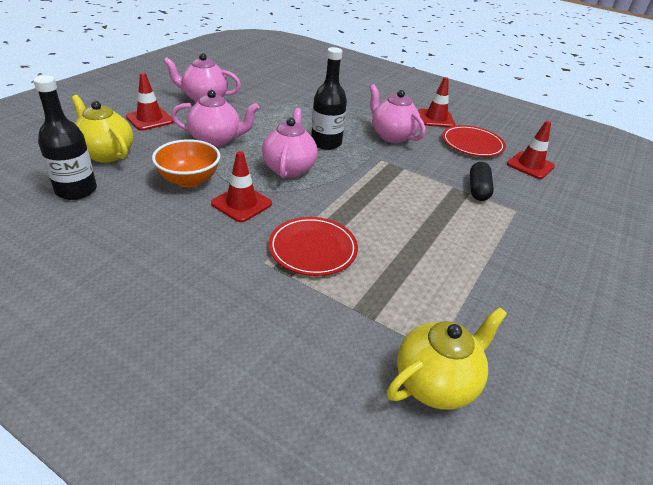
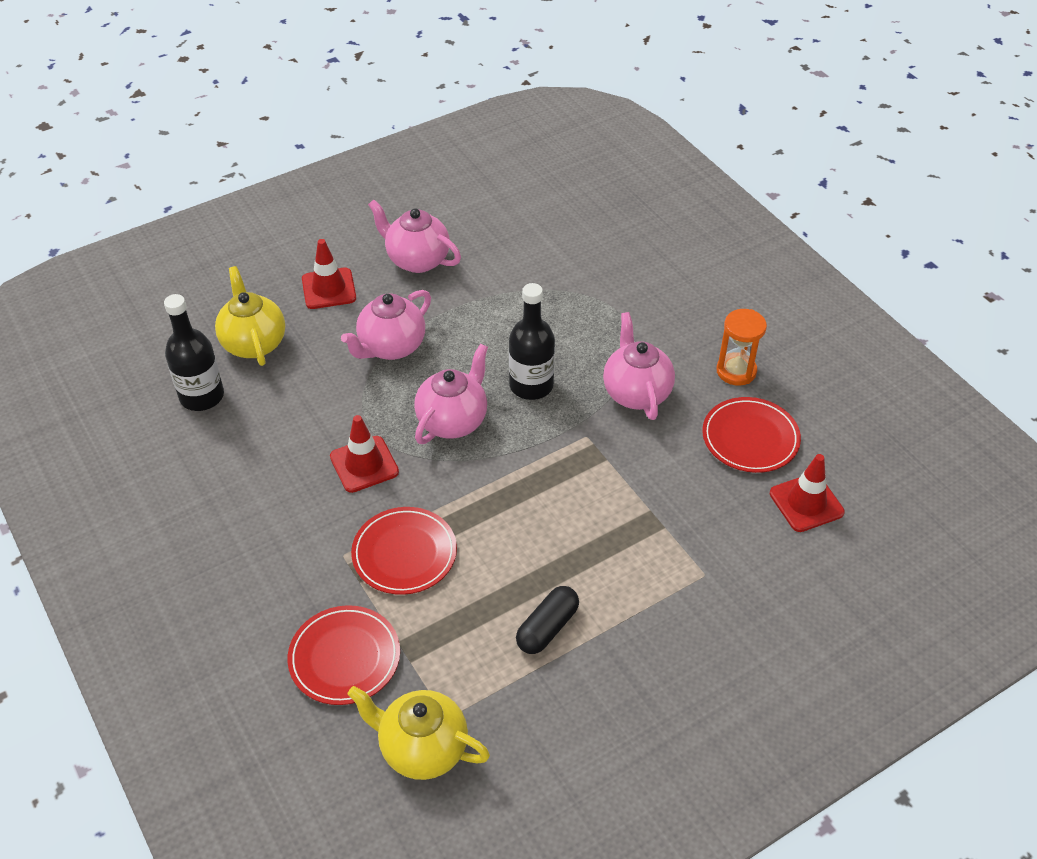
camera: 30 degrees right, 10 degrees up
(189, 180) = (325, 411): orange bowl -> none
(216, 140) = (391, 347): pink teapot -> pink teapot turned 105 degrees clockwise
(318, 334) = (344, 658): none -> red plate
(436, 118) = (736, 371): red traffic cone -> orange hourglass
(436, 382) = (422, 748): yellow teapot -> yellow teapot turned 150 degrees counterclockwise
(478, 189) = (683, 524): black capsule -> black capsule (547, 628)

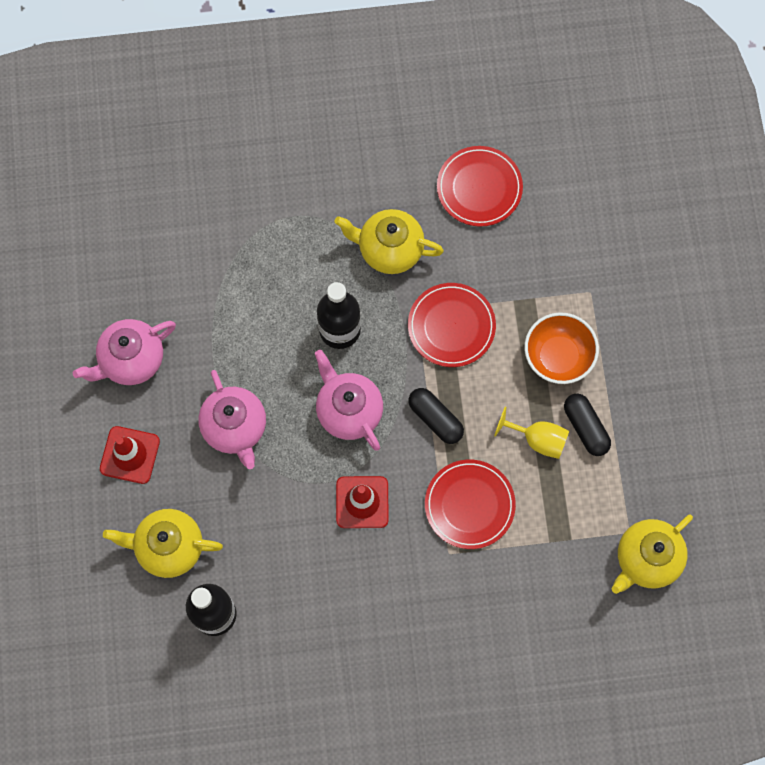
camera: 65 degrees left, 25 degrees up
(344, 658) = (546, 586): red plate -> red plate (451, 326)
(483, 491) = (435, 418): none -> black capsule
(509, 588) = (538, 439): none -> yellow goblet
(613, 572) = (558, 357): none -> orange bowl
(636, 392) = (389, 249): pink teapot -> yellow teapot
(736, 371) = (404, 159): orange hourglass -> none
(806, 503) = (560, 183): red traffic cone -> none

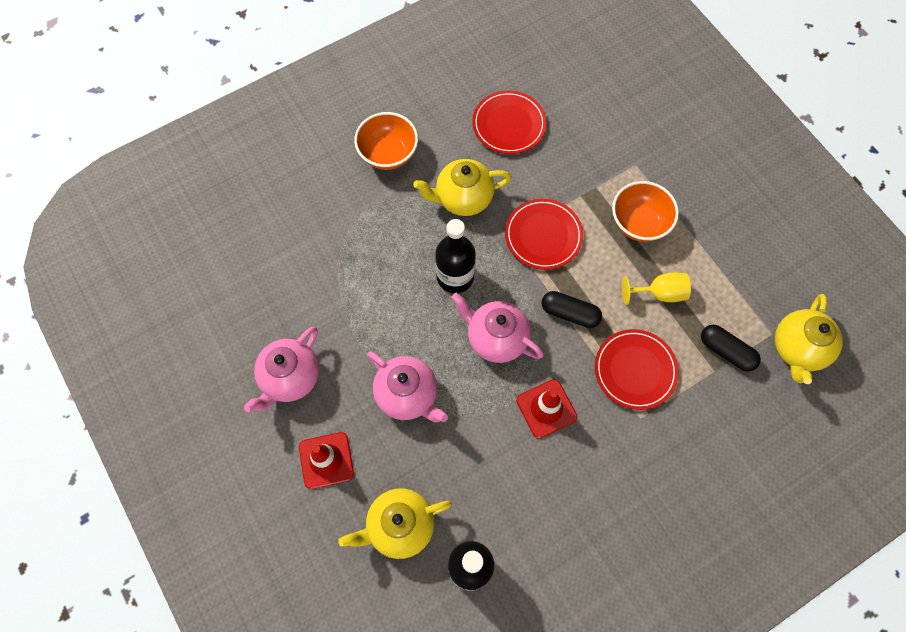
camera: 25 degrees left, 5 degrees down
(336, 166) = (388, 154): none -> orange bowl
(585, 427) = (691, 267): black capsule -> black capsule (726, 351)

